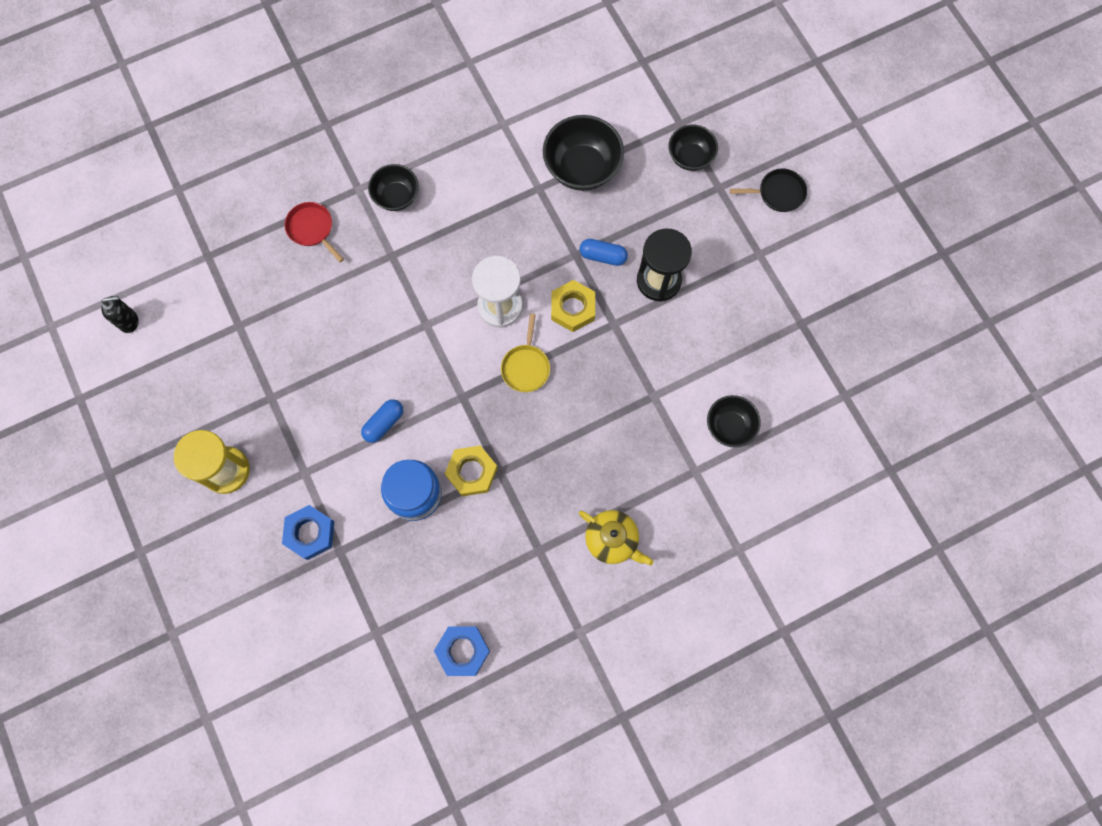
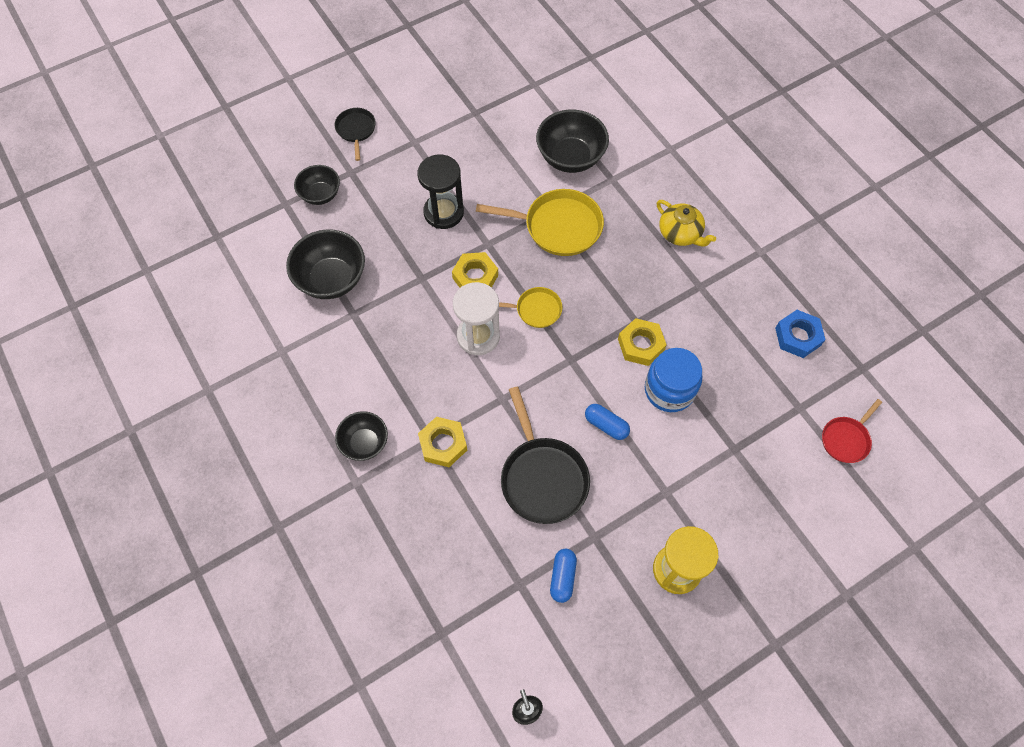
camera: 95 degrees left, 10 degrees down
(310, 533) = (723, 478): blue nut -> none
(312, 229) = (404, 523): red pan -> red pan (846, 439)
(337, 355) = (542, 477): none -> black pan
(385, 266) = (443, 444): none -> yellow nut
(603, 256) = (422, 256): blue capsule -> blue capsule (562, 577)
(612, 540) = (680, 233): yellow teapot -> yellow teapot turned 105 degrees clockwise
(631, 401) = (558, 226): none -> yellow pan
(729, 426) = (570, 157): black bowl -> black bowl, size x1.61

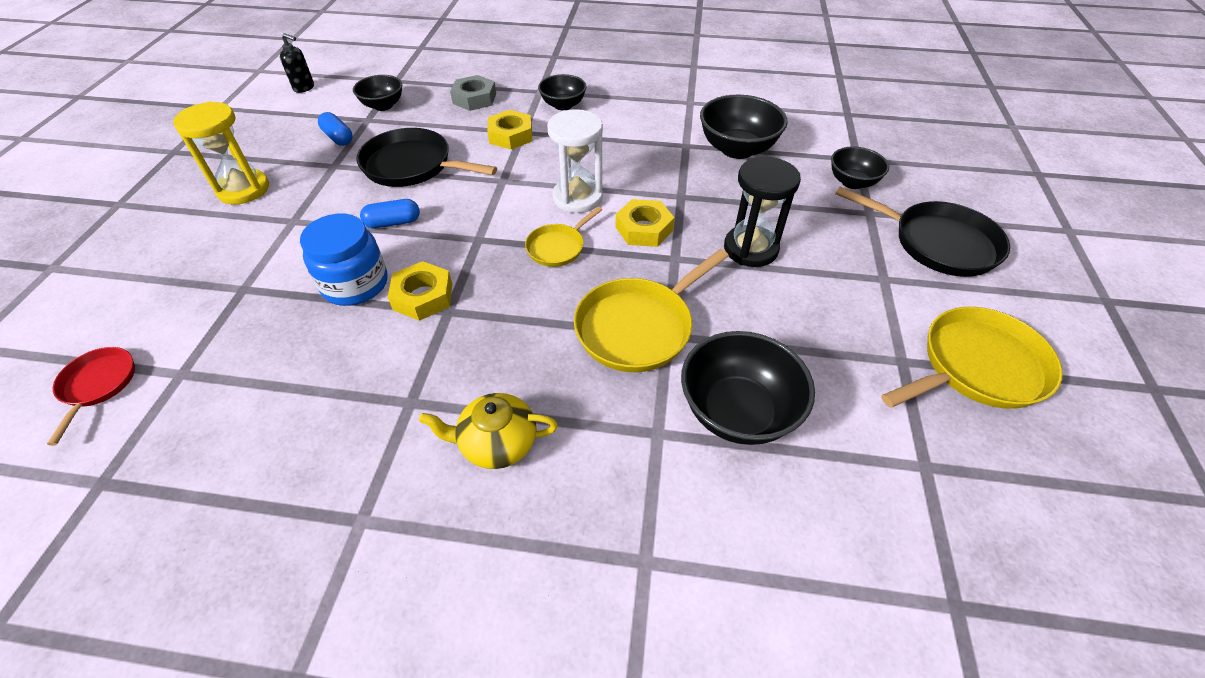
camera: 130 degrees right, 15 degrees down
(356, 130) = (937, 243): black pan -> black pan, size x1.77
(413, 526) = (474, 98): none -> grey nut
(453, 85) = (977, 367): none -> yellow pan
(489, 595) = (383, 105): none -> black bowl
(798, 337) = (227, 448): blue nut -> none

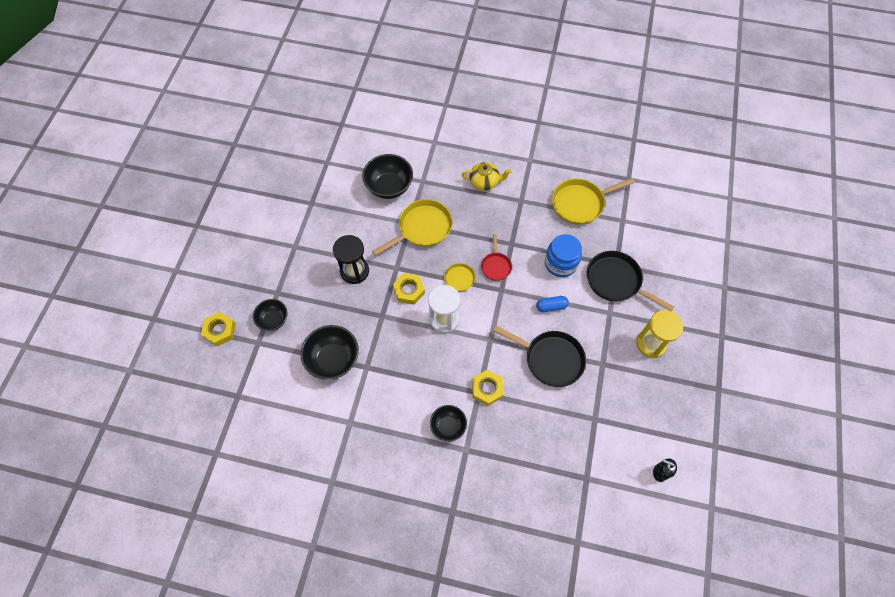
camera: 175 degrees left, 15 degrees up
(98, 385) = (655, 217): red pan -> red pan (495, 266)
(338, 138) = (609, 396): blue capsule -> none
(383, 105) = (588, 438): black bowl -> none
(423, 296) = (525, 253): yellow nut -> yellow nut (220, 330)
(474, 98) = (517, 442): grey nut -> none
(937, 243) = (253, 267): black pan -> black pan (616, 281)
(977, 367) = (281, 198): yellow pan -> yellow pan (580, 203)

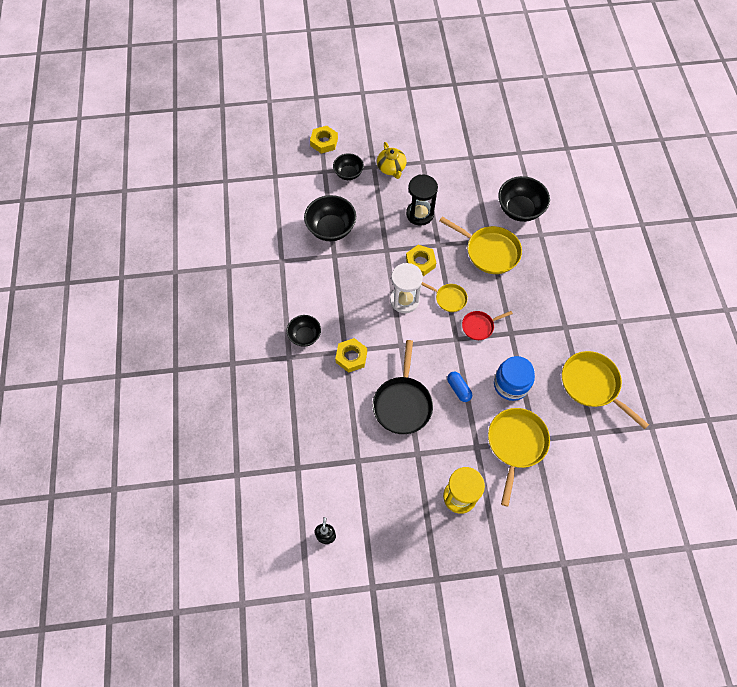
camera: 70 degrees right, 0 degrees up
(484, 182) = (569, 288): yellow teapot -> yellow teapot (391, 168)
(616, 281) = (516, 444): black pan -> yellow pan

